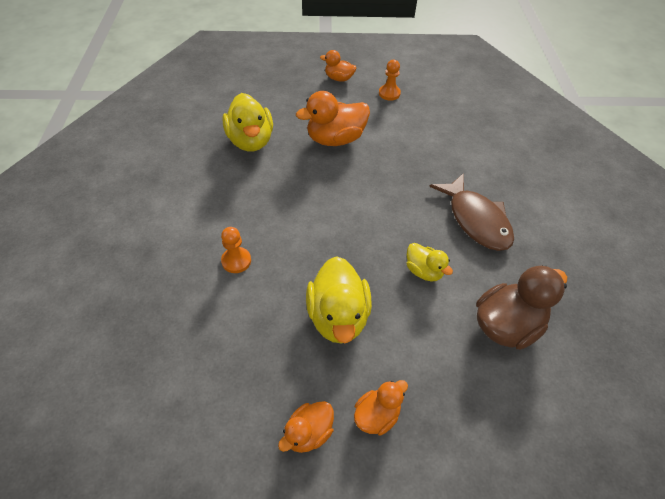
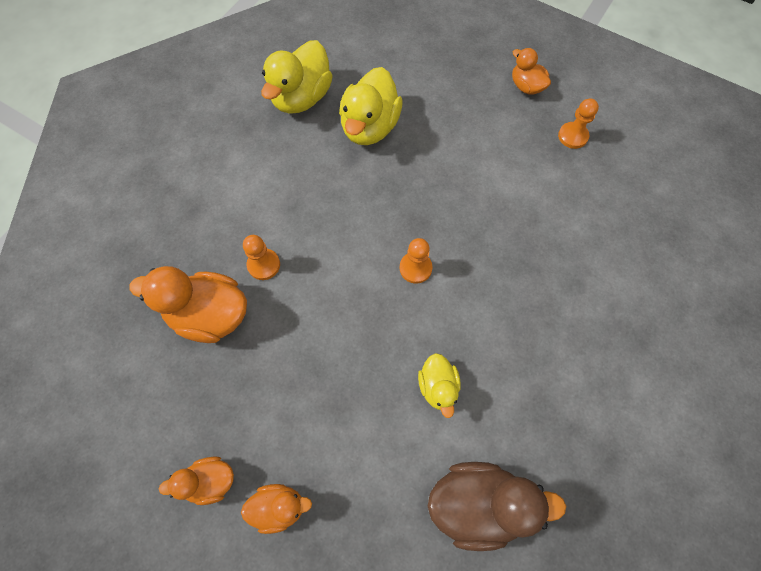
camera: 35 degrees right, 15 degrees up
(335, 139) = (462, 170): orange duck -> orange duck (210, 315)
(338, 316) = (315, 383): yellow duck -> yellow duck (301, 98)
(351, 209) = (415, 268): none -> orange pawn
(476, 220) = (546, 361): brown fish -> none

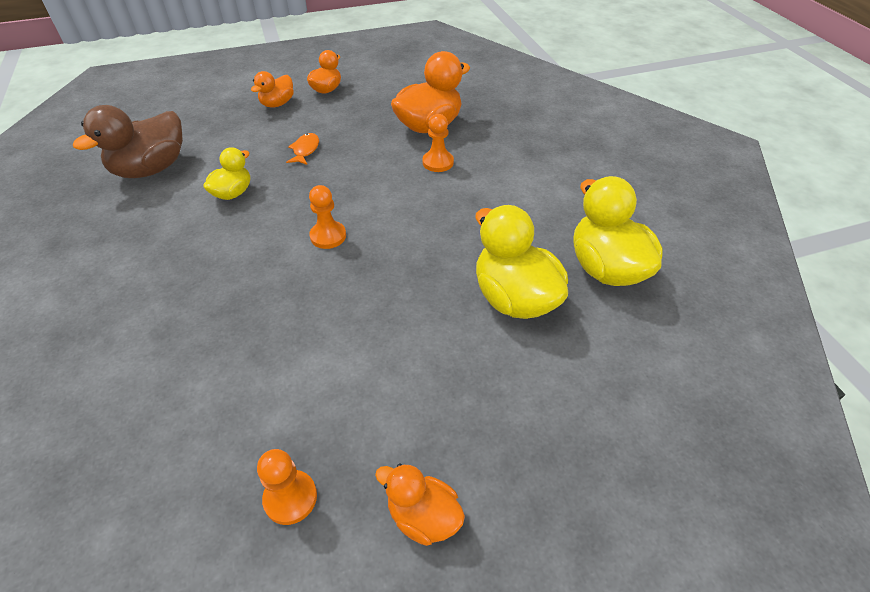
camera: 130 degrees right, 20 degrees down
(333, 389) = (305, 150): none -> orange fish
(438, 387) = (233, 193): yellow duck -> yellow duck turned 90 degrees clockwise
(526, 86) = (423, 516): orange duck -> orange duck turned 150 degrees counterclockwise

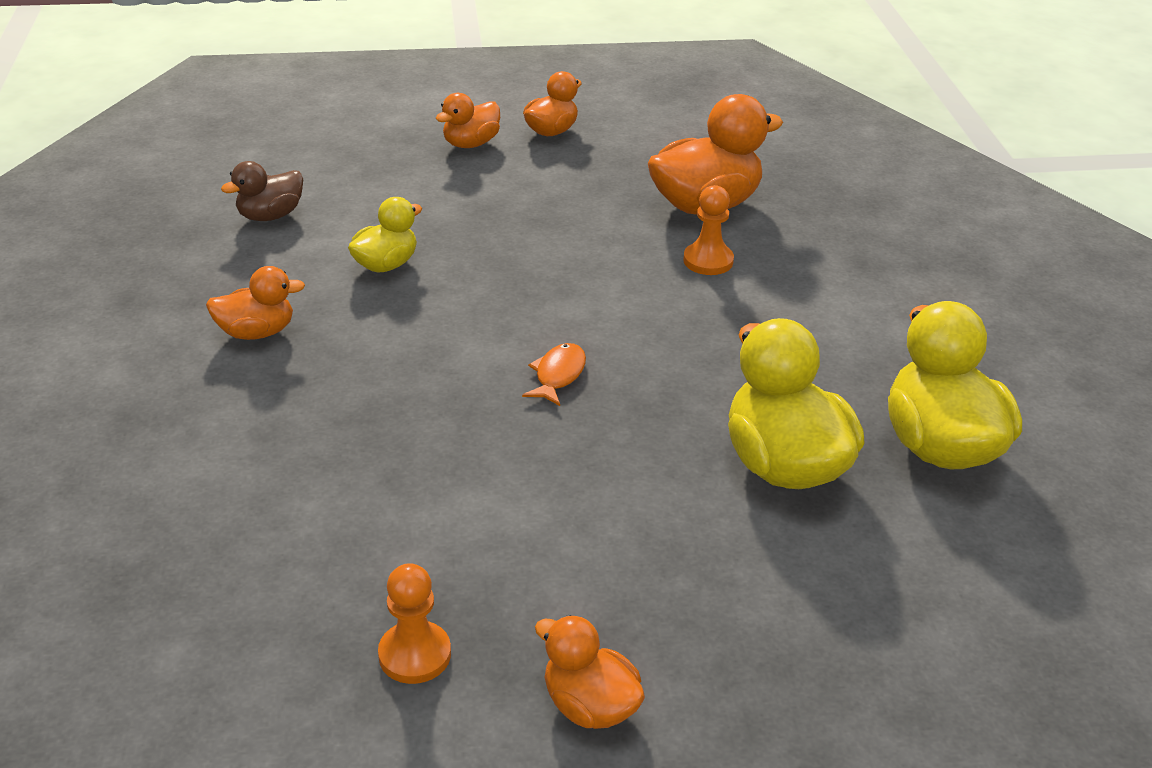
camera: 10 degrees right, 10 degrees down
(149, 255) = (257, 332): none -> orange duck
(151, 169) = (270, 216): brown duck -> brown duck, size x0.57
(305, 150) = (503, 217): orange fish -> orange fish (558, 375)
(328, 236) = (518, 342): orange pawn -> none

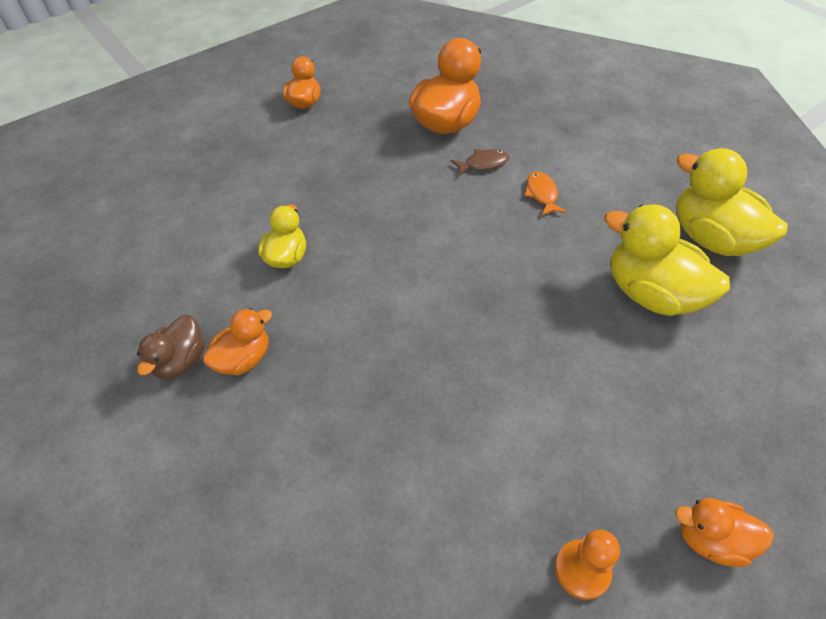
camera: 30 degrees left, 15 degrees up
(270, 216) = (166, 252): brown duck -> brown duck (180, 361)
(471, 144) = (259, 133): orange duck -> none
(558, 375) = (473, 293): orange fish -> orange fish (542, 194)
(708, 261) = (483, 164): orange pawn -> brown fish

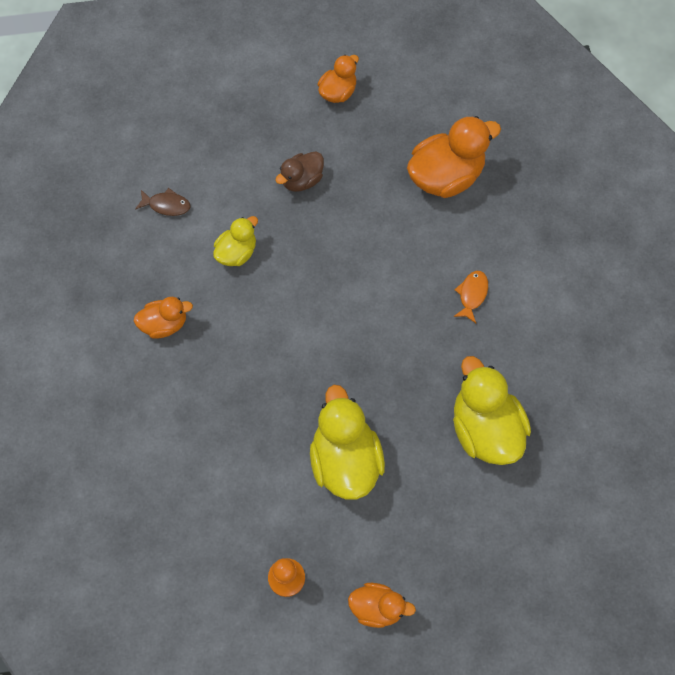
camera: 30 degrees right, 15 degrees up
(180, 361) = (124, 304): brown duck -> brown duck (302, 180)
(483, 164) = (446, 238): brown fish -> brown fish (166, 205)
(710, 539) = (377, 607): orange duck -> orange duck turned 150 degrees clockwise
(711, 238) = (577, 409): yellow duck -> yellow duck (345, 460)

